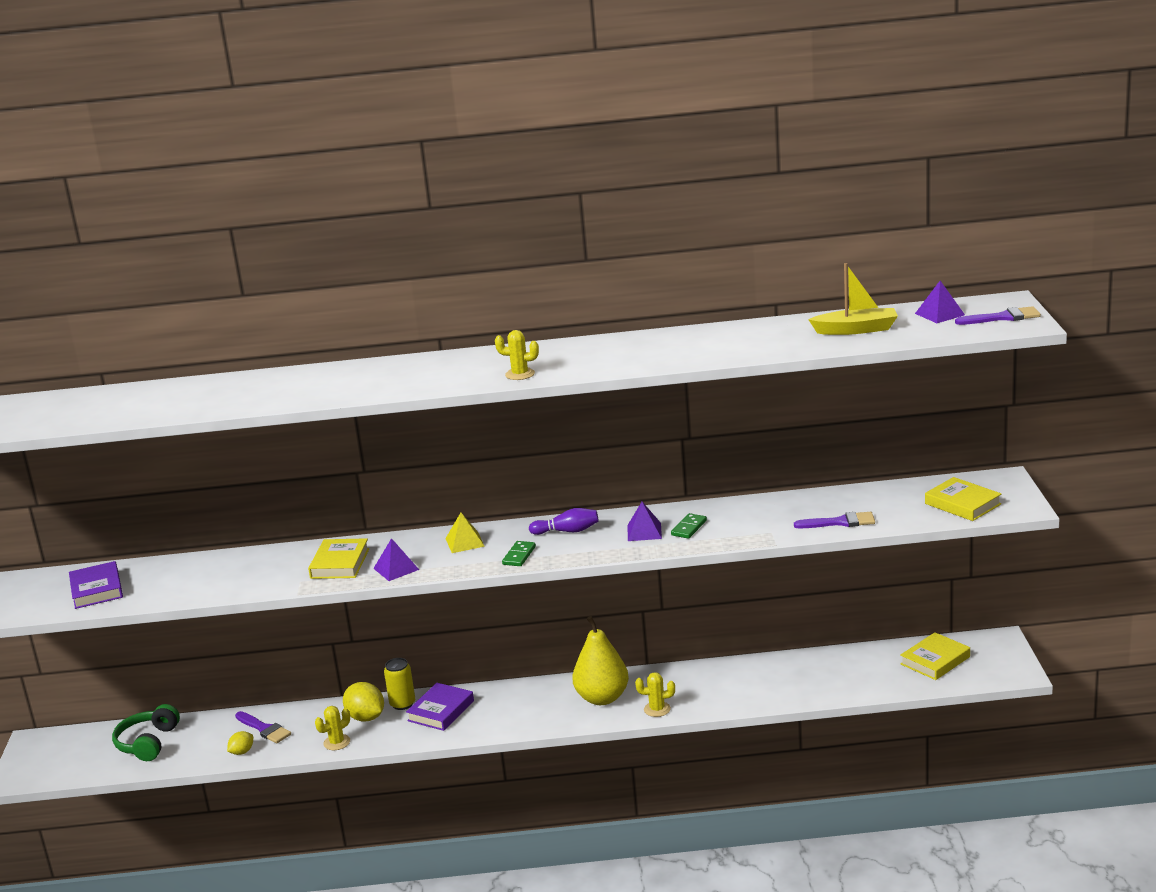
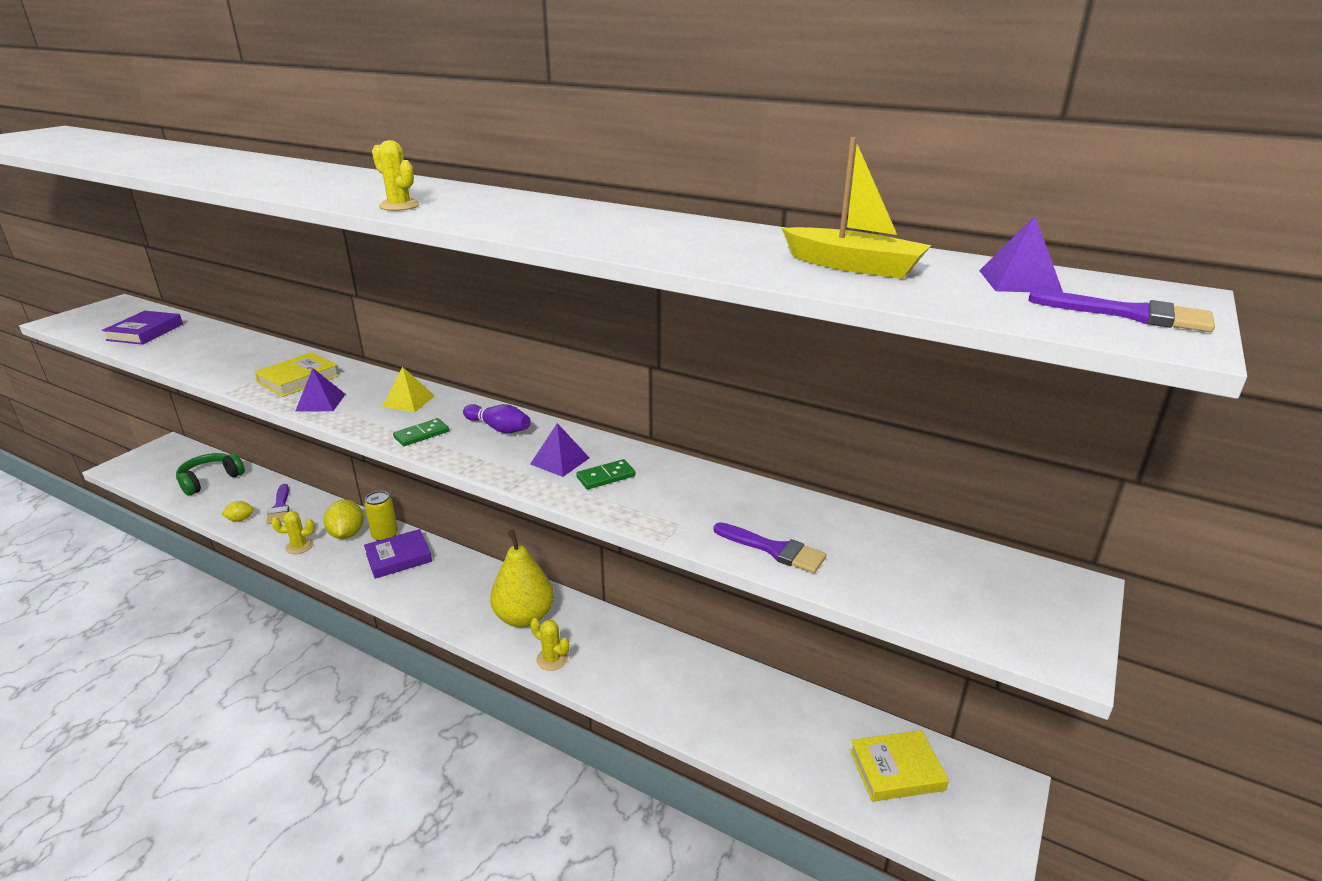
camera: 30 degrees right, 5 degrees up
(962, 504) = (970, 601): yellow book -> none

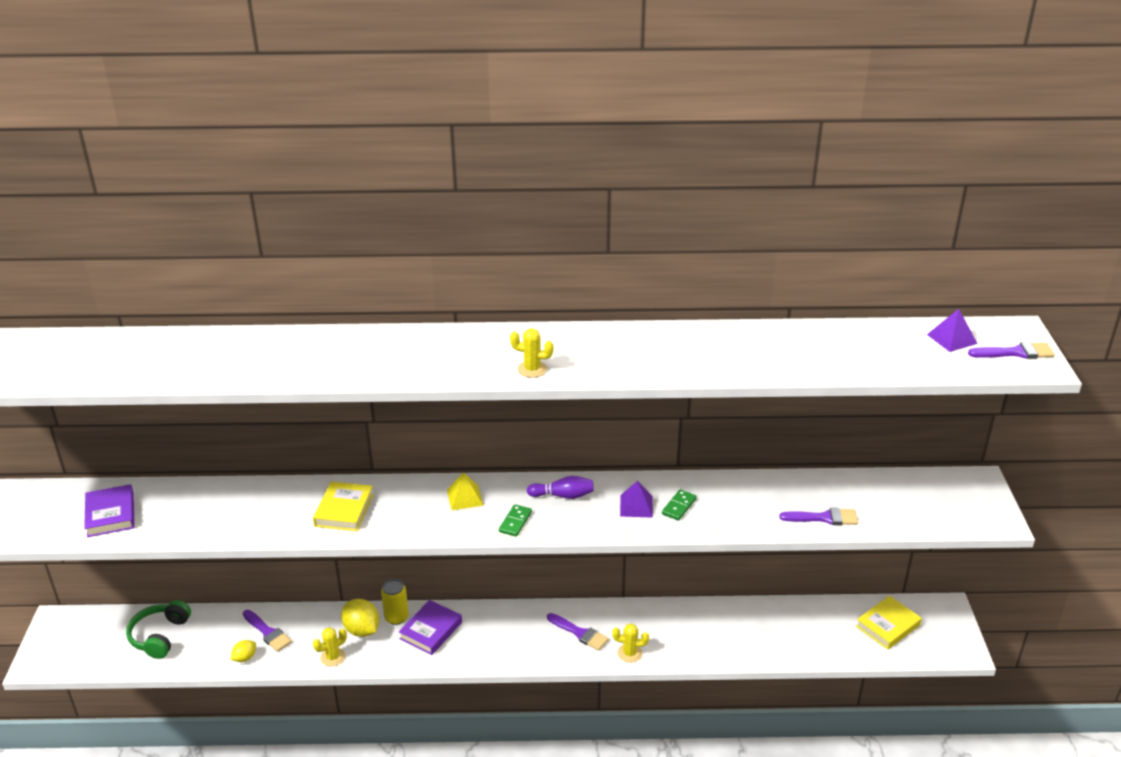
camera: 30 degrees left, 5 degrees up
(321, 402) = (397, 524): purple pyramid -> none
(524, 617) = (580, 633): yellow pear -> purple brush
(854, 266) = (869, 350): yellow boat -> none

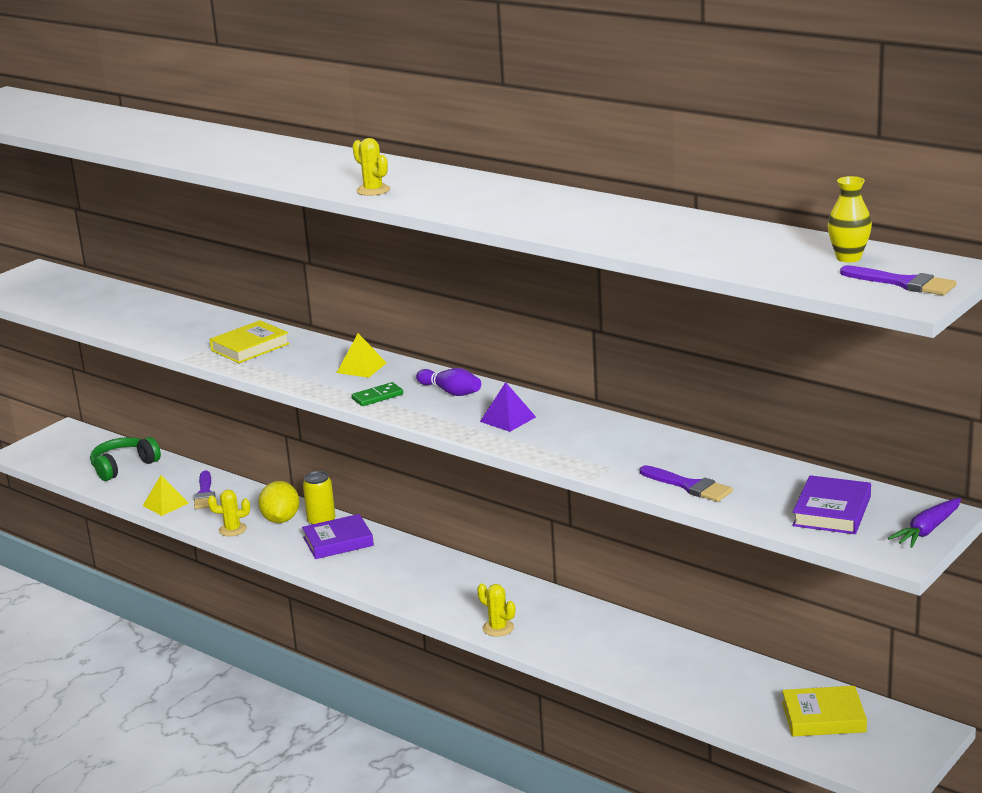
camera: 40 degrees right, 10 degrees down
(110, 514) = (80, 300): purple book -> purple book (831, 511)
(245, 658) = (165, 504): yellow lemon -> yellow pyramid
(580, 633) = (471, 594): purple brush -> none
(679, 506) = (549, 432): green domino -> none
(952, 339) = (848, 258): purple pyramid -> yellow vase
(989, 496) = (927, 530): none -> purple carrot

